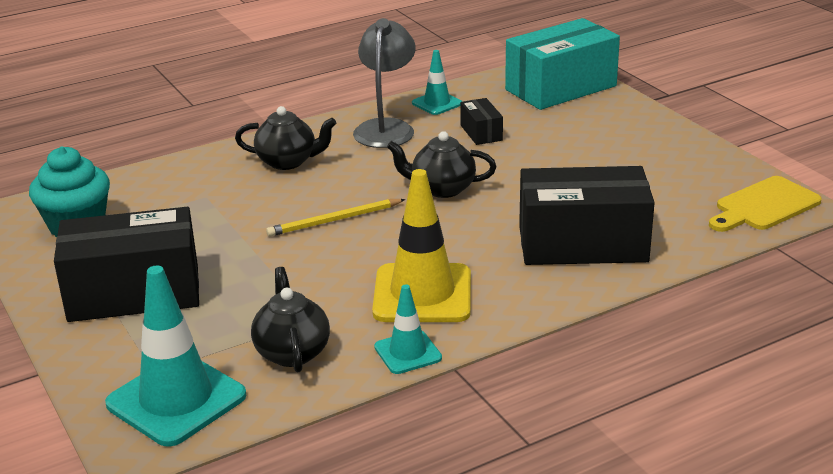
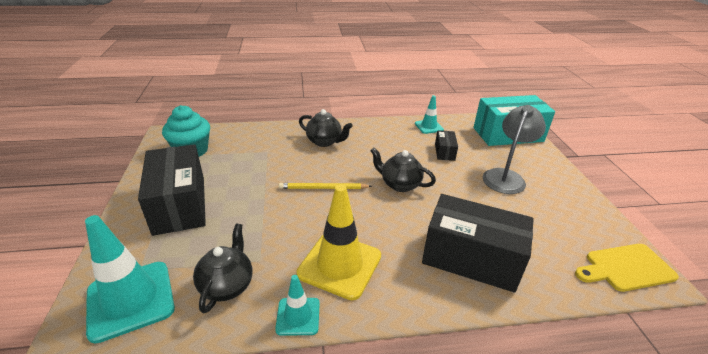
camera: 20 degrees right, 5 degrees up
(134, 293) = (180, 204): black box -> black box turned 60 degrees clockwise
(386, 128) = (391, 135): grey lamp -> grey lamp (506, 176)

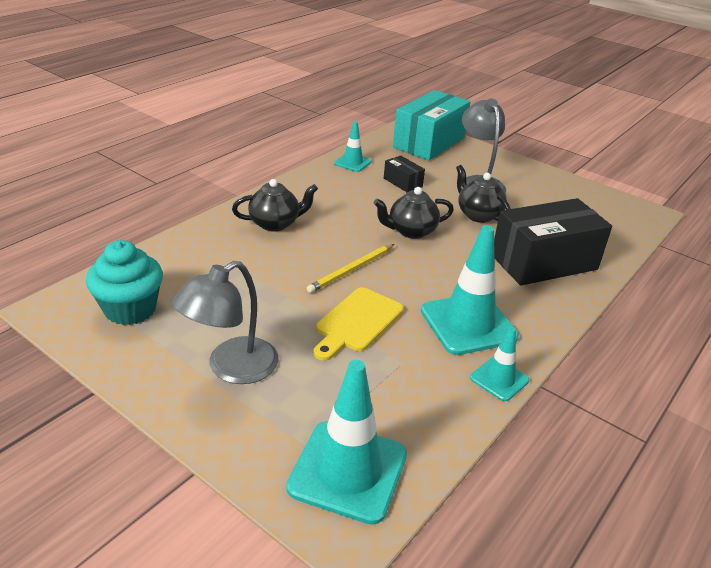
camera: 45 degrees left, 0 degrees up
(180, 204) = (231, 368): black box -> grey lamp
(227, 285) = (410, 399): black teapot -> black teapot (478, 215)
(339, 265) = (468, 324): yellow traffic cone -> turquoise traffic cone
(626, 268) = (629, 215): yellow cutting board -> yellow cutting board (357, 322)

